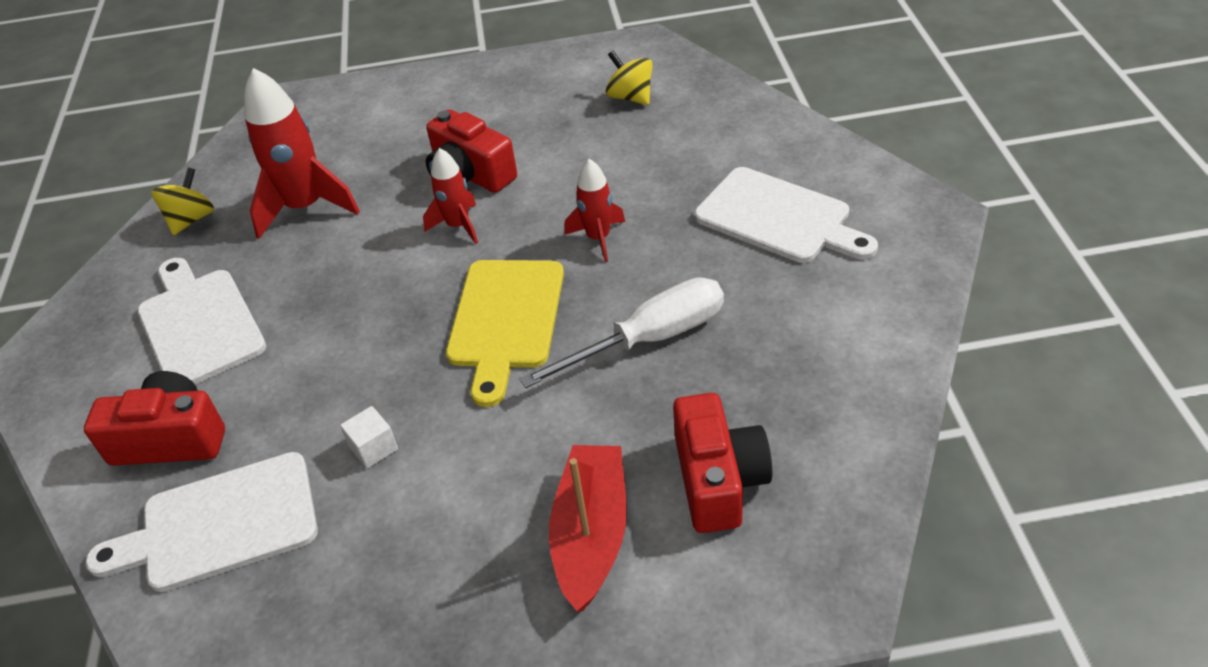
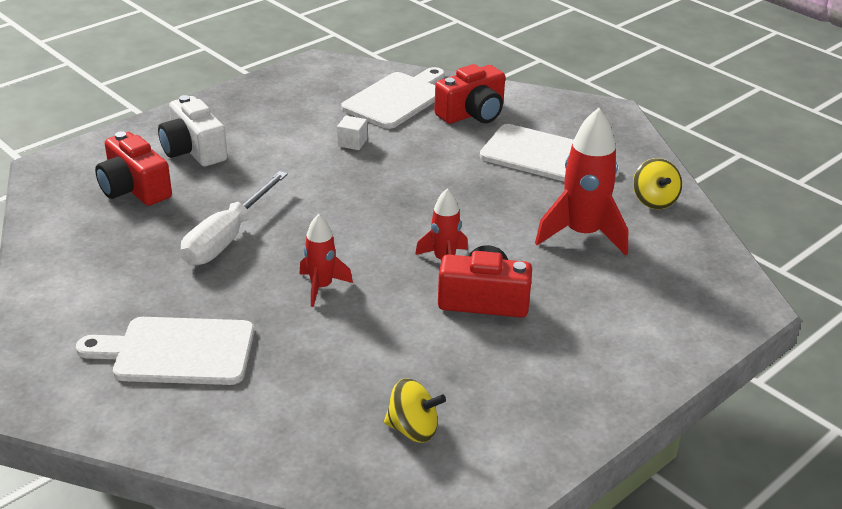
camera: 140 degrees right, 10 degrees down
(506, 320) = (339, 218): yellow cutting board -> none
(591, 534) = (193, 150): red boat -> white camera

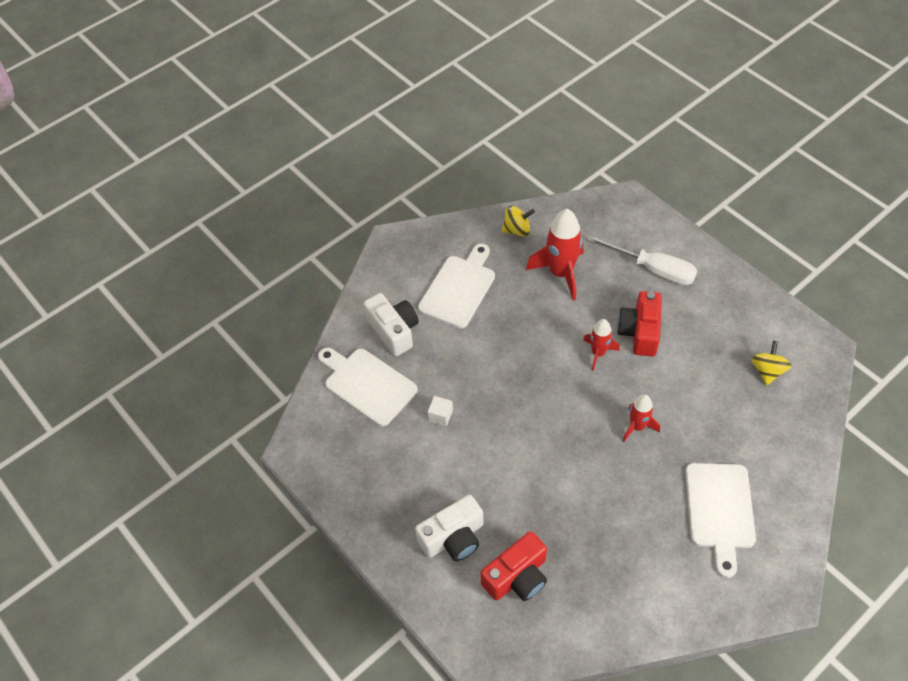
camera: 85 degrees left, 20 degrees up
(227, 238) = (583, 495): white screwdriver -> white screwdriver (653, 269)
(472, 113) = (394, 330): red camera -> white camera

